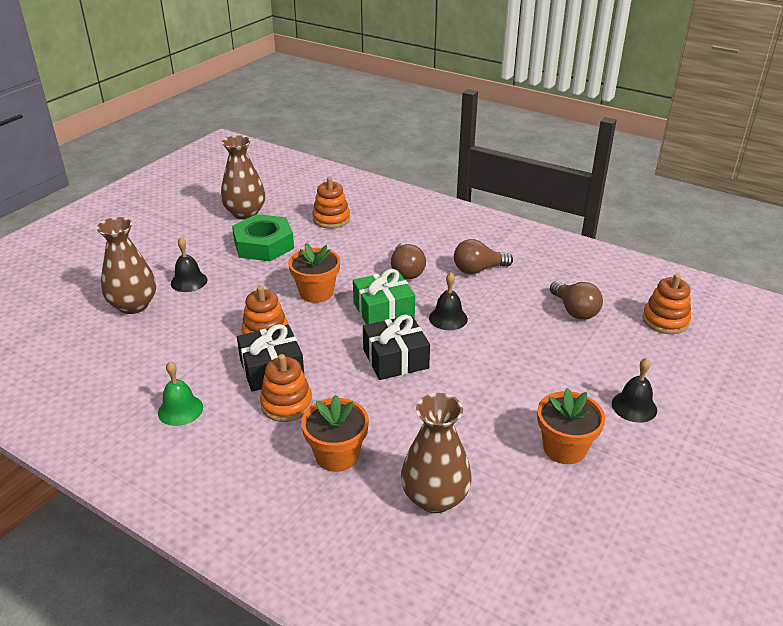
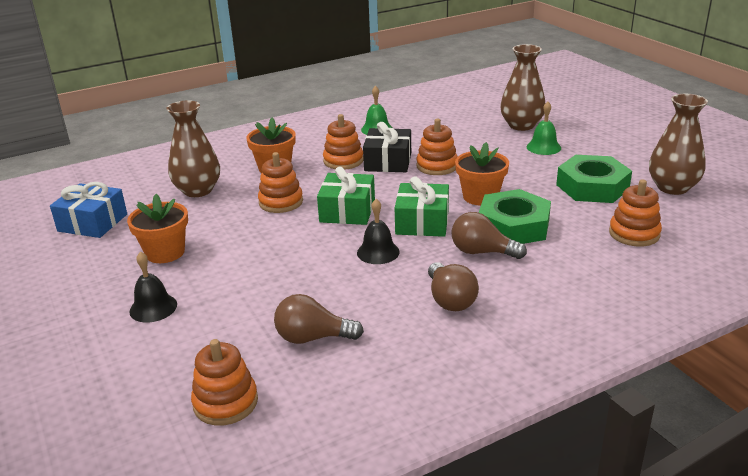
camera: 120 degrees right, 5 degrees down
(189, 281) = (543, 147): black bell -> green bell
(356, 266) = (513, 226): none -> green nut
(395, 359) = (347, 211): black gift -> green gift
(411, 411) = (281, 202): none -> orange stacking toy
(478, 270) = (450, 300): brown light bulb -> brown light bulb turned 150 degrees clockwise
(575, 554) = (93, 223): none -> blue gift

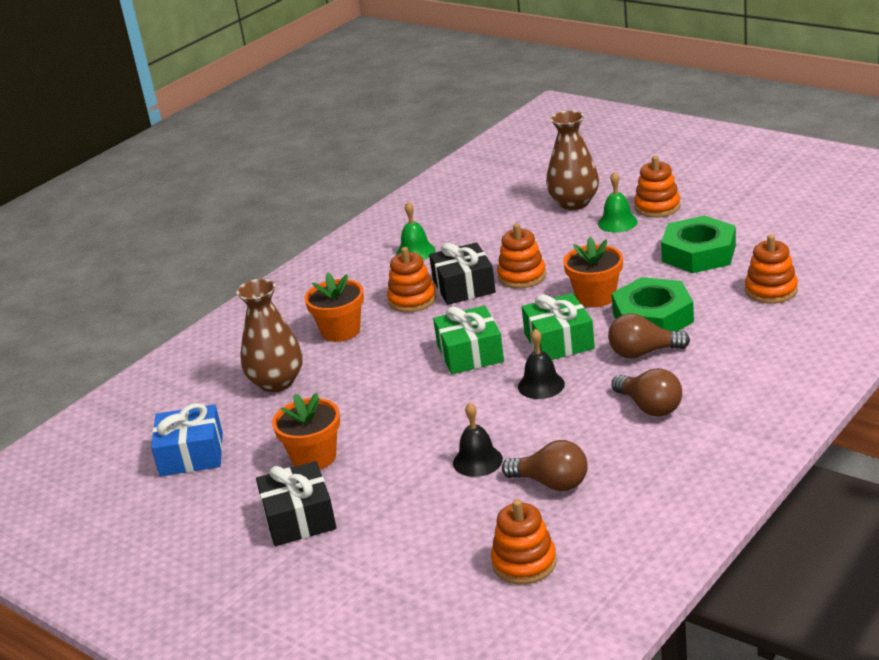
camera: 20 degrees left, 0 degrees up
(107, 296) = (299, 518): none -> black gift
(153, 308) = (362, 512): black bell -> black bell (477, 461)
(281, 202) = (387, 366): orange stacking toy -> orange stacking toy (657, 207)
(313, 338) = (552, 483): brown light bulb -> brown light bulb turned 135 degrees counterclockwise
(672, 187) = (775, 232): brown vase -> none

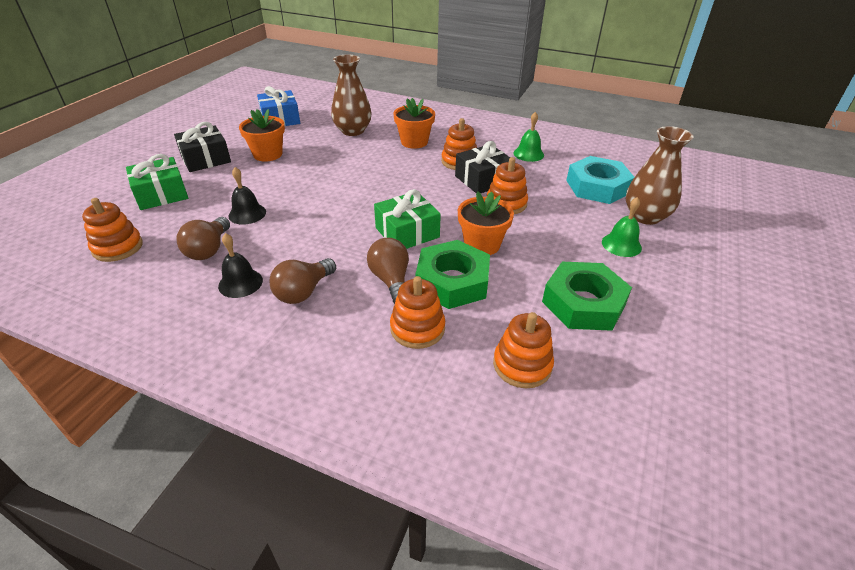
camera: 70 degrees right, 10 degrees up
(470, 353) = (387, 194): green gift -> green gift (161, 194)
(508, 219) = (597, 187): none -> turquoise nut
(541, 385) = (342, 230): black bell -> black bell (240, 283)
(657, 207) = (666, 267): orange stacking toy -> orange stacking toy (417, 328)

